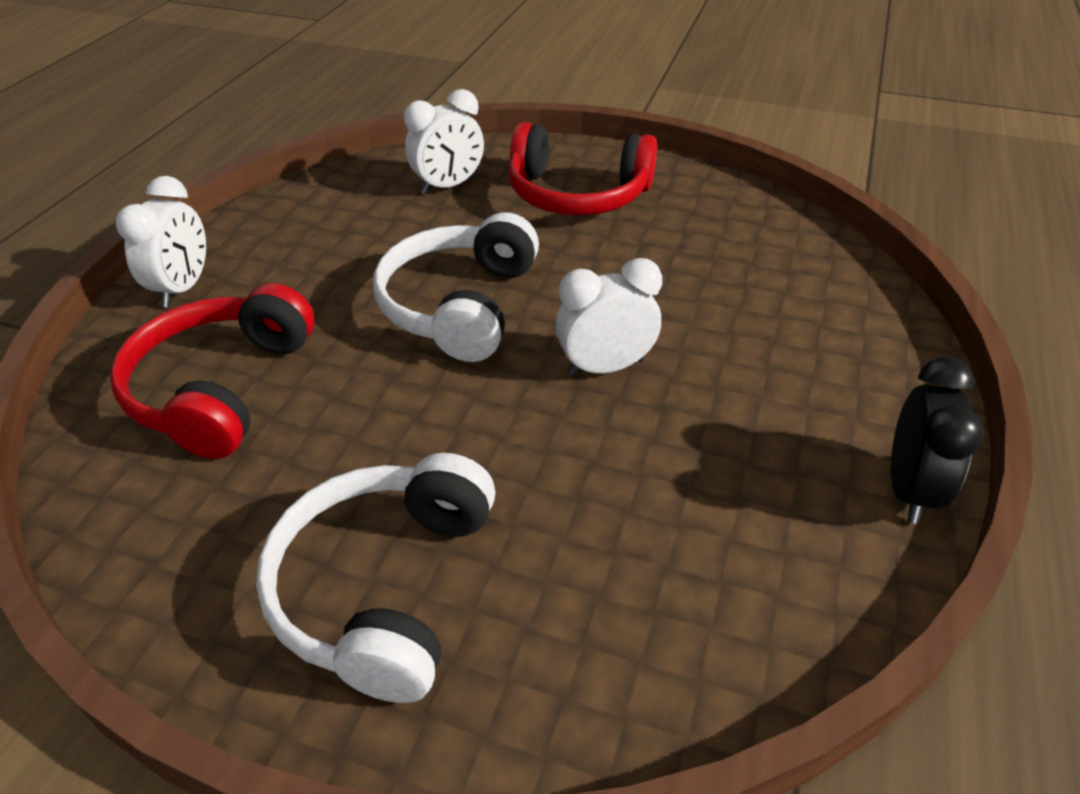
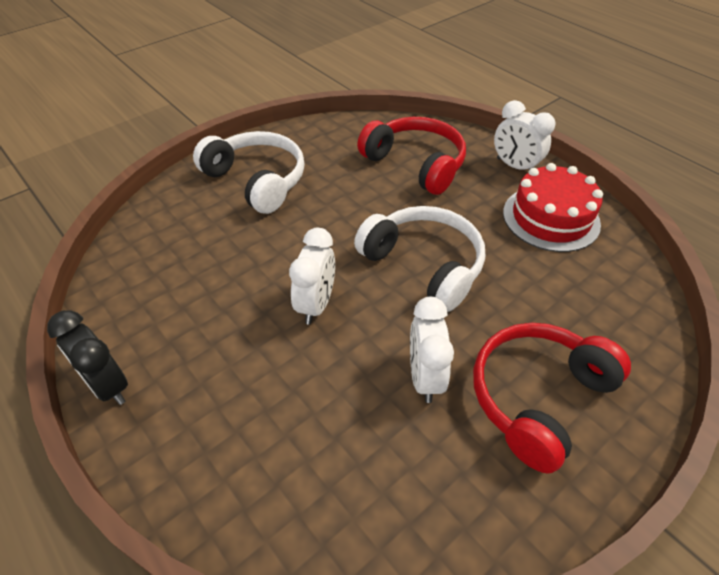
camera: 120 degrees right, 5 degrees up
(296, 236) = (551, 218): none -> red cake
(448, 186) = (591, 316): white clock -> white clock (425, 377)

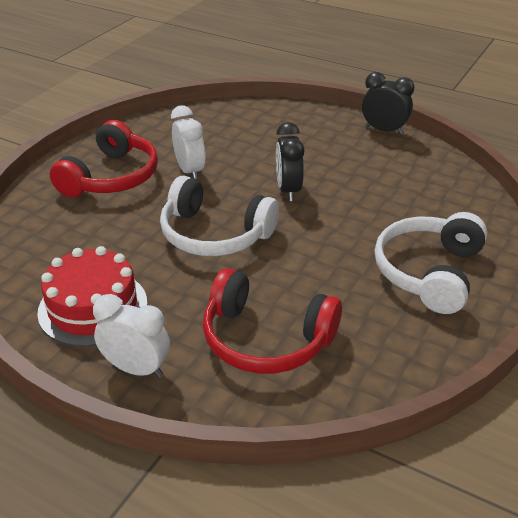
camera: 160 degrees right, 10 degrees down
(257, 180) = (429, 272): white headphones -> white headphones turned 90 degrees clockwise
(316, 304) = (288, 190): white clock -> black clock

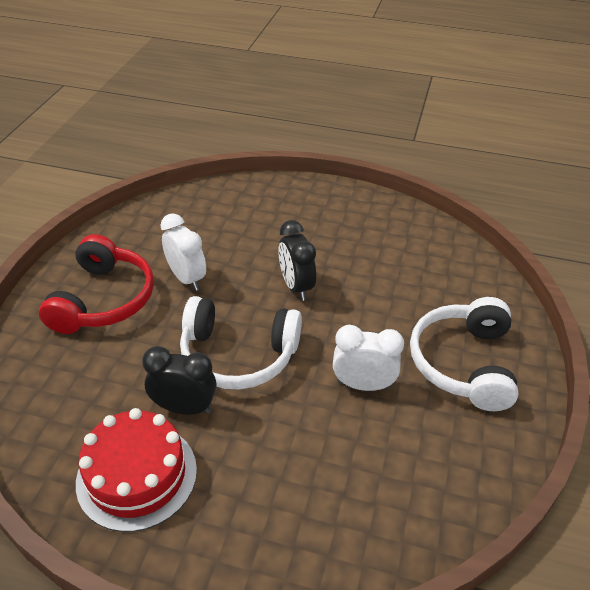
camera: 15 degrees left, 5 degrees up
(136, 369) = (210, 547): white clock -> white clock (363, 385)
(266, 339) = (333, 478): red headphones -> none
(384, 130) = (366, 199): black clock -> black clock (184, 408)

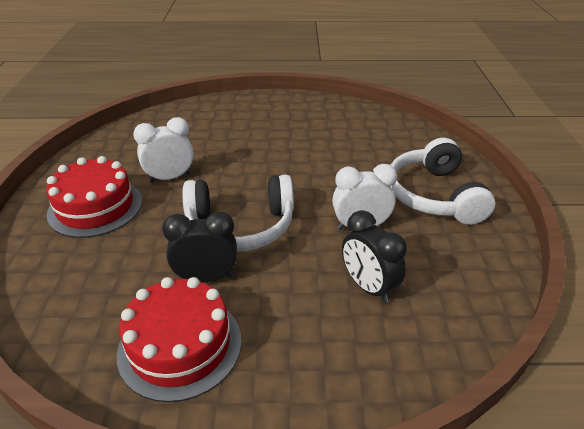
camera: 15 degrees left, 5 degrees down
(104, 299) = (95, 207): red headphones -> red cake
(187, 278) = (170, 178): white clock -> white clock turned 60 degrees counterclockwise
(296, 286) = (270, 167): black clock -> black clock (368, 287)

